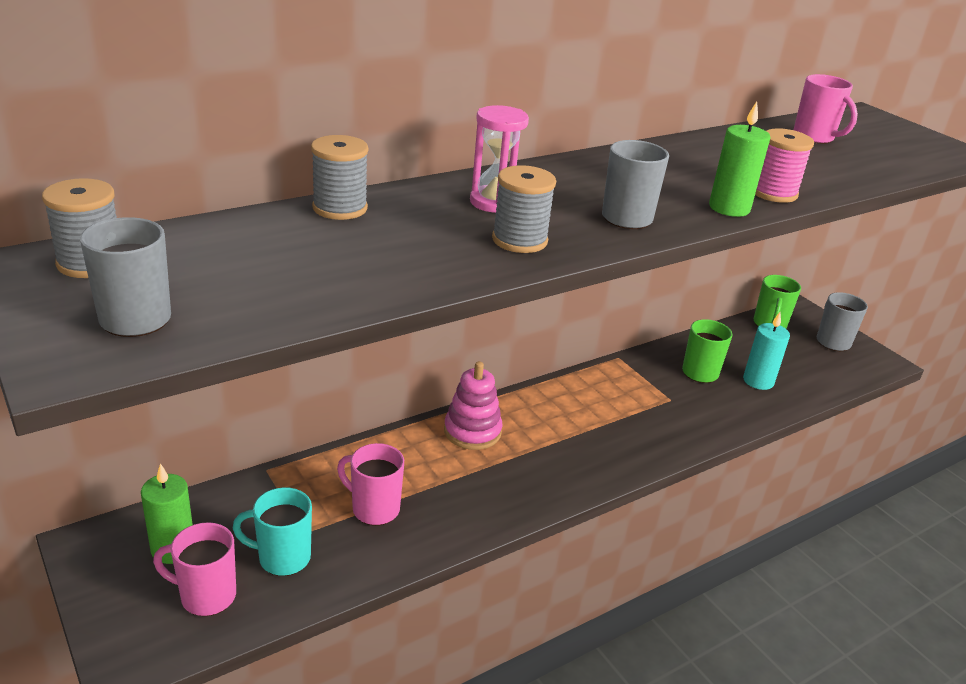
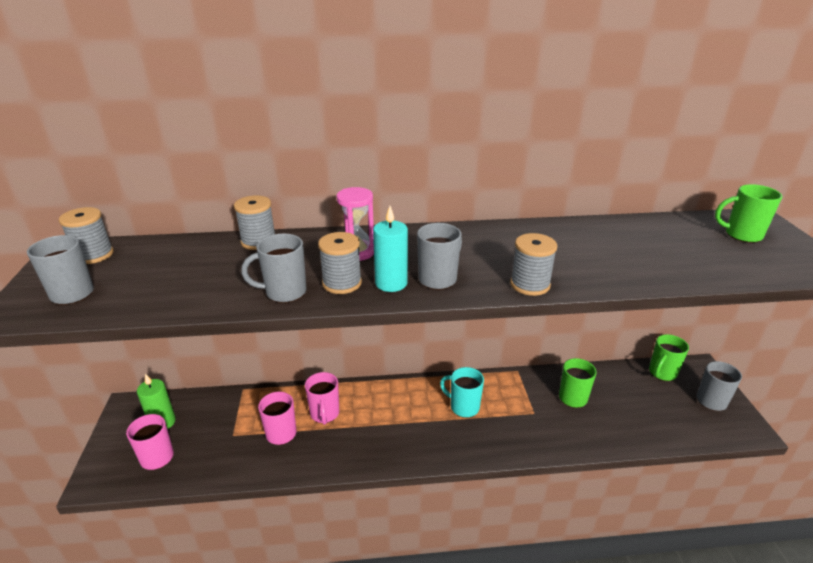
camera: 30 degrees right, 0 degrees up
(282, 558) = (209, 447): turquoise mug -> turquoise mug (463, 407)
(459, 262) = (284, 292): none -> grey mug
(472, 431) = (377, 398): pink stacking toy -> none
(729, 208) = (530, 285): green candle -> grey spool
(758, 381) = (617, 417): turquoise candle -> turquoise candle (391, 283)
(773, 193) = (584, 277): pink spool -> none
(814, 137) = (680, 234): pink mug -> pink mug (324, 414)
(868, 131) = (742, 235): none -> green mug

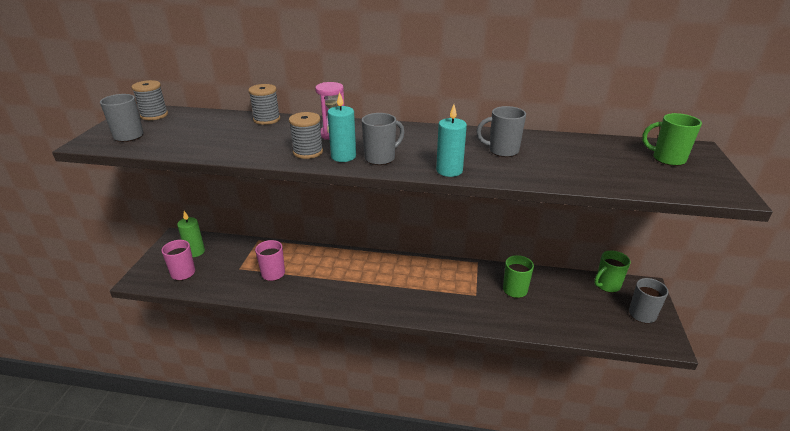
camera: 15 degrees right, 0 degrees up
(284, 292) = (264, 152): grey mug -> grey mug (502, 151)
(324, 414) = (310, 266): pink mug -> none
(463, 407) = (419, 280): turquoise mug -> none
(530, 285) = (449, 171): grey spool -> turquoise candle

